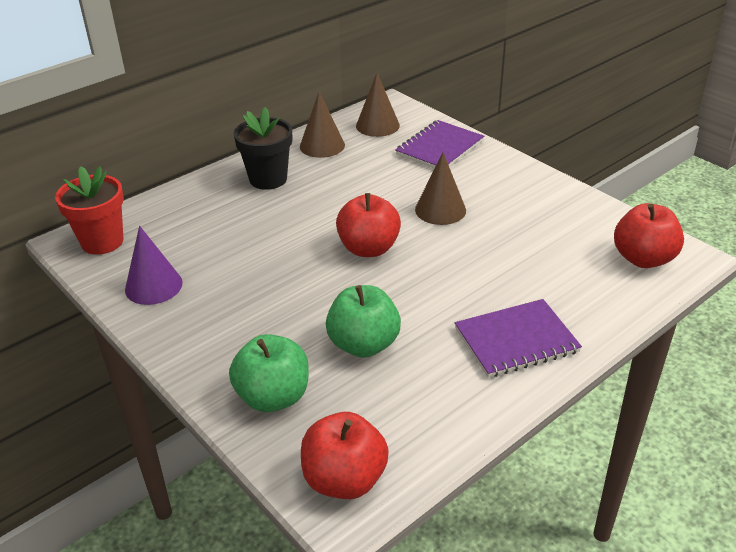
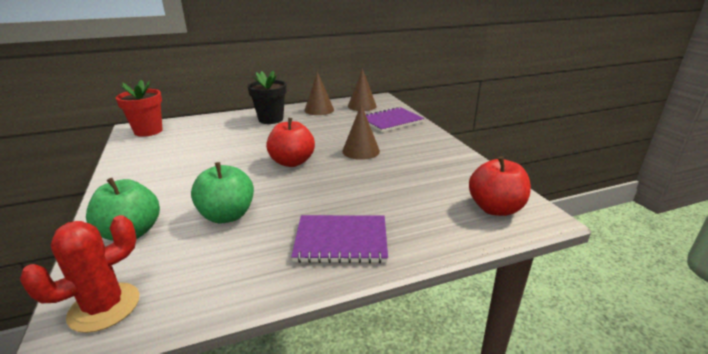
camera: 20 degrees right, 10 degrees down
(153, 286) = (145, 156): purple cone -> none
(344, 479) = (104, 307): red apple -> red cactus

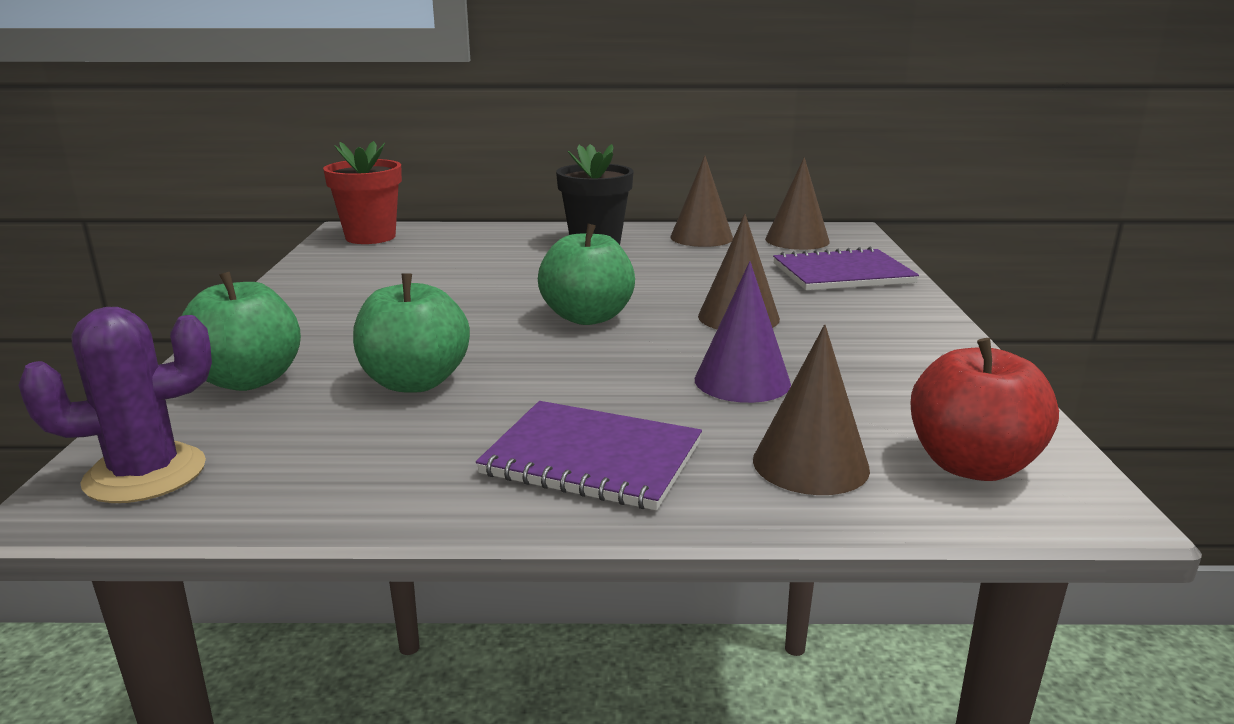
camera: 20 degrees right, 5 degrees down
(104, 307) = (145, 474): red cactus -> purple cactus
(292, 162) = (587, 317): red apple -> green apple
(382, 185) = (742, 381): none -> purple cone
(435, 222) = (810, 464): none -> brown cone

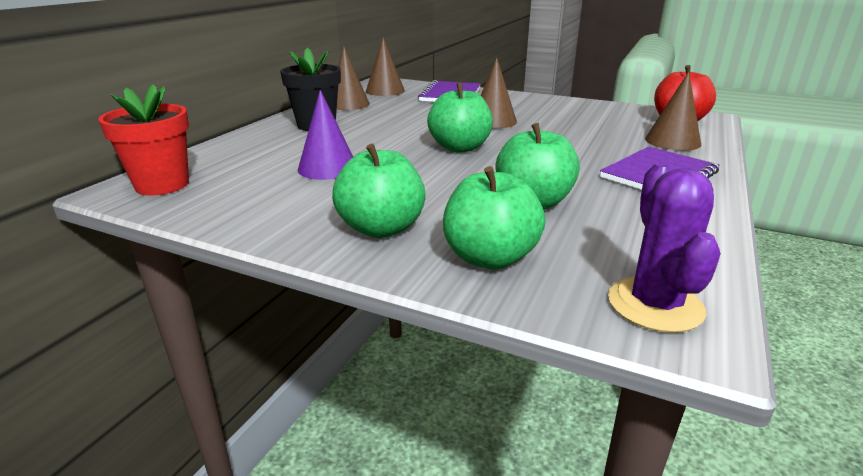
camera: 65 degrees left, 5 degrees up
(306, 325) = (381, 228): none -> green apple
(742, 381) = (579, 135): purple cone -> purple cone (328, 168)

